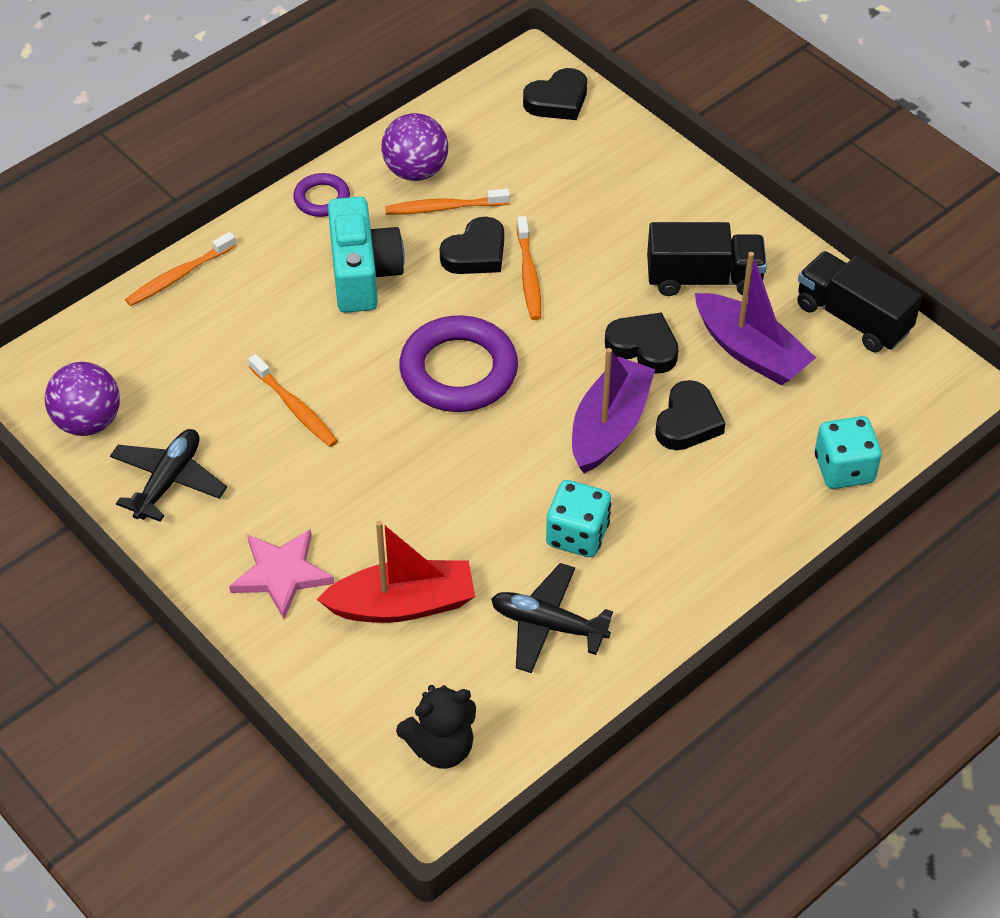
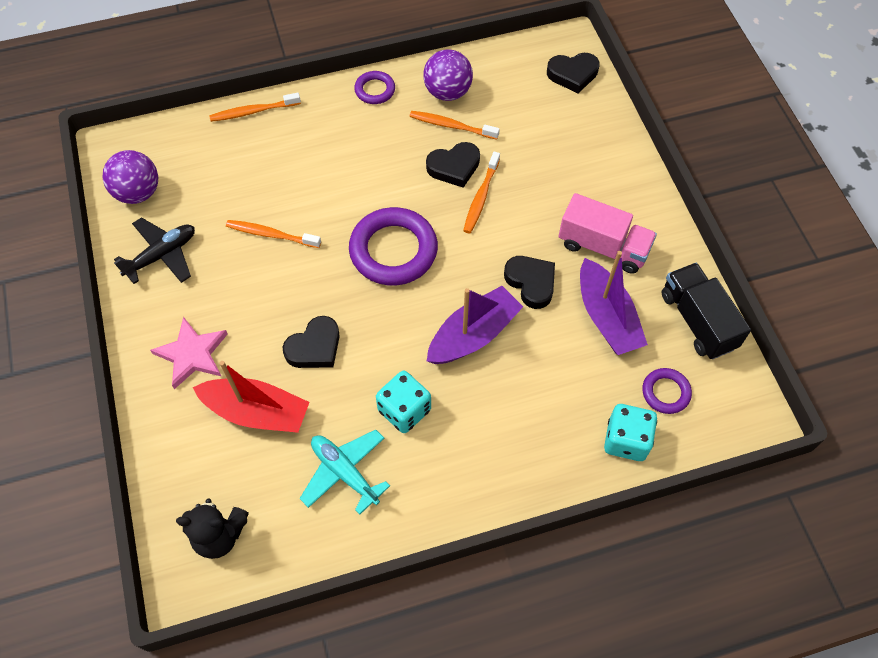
camera: 25 degrees right, 10 degrees up
(295, 407) = (271, 234): orange toothbrush -> orange toothbrush turned 120 degrees clockwise
(363, 274) = (370, 154): turquoise camera -> none
(548, 625) = (345, 472): black plane -> turquoise plane
(688, 422) = (531, 354): black heart -> black heart (315, 347)
(703, 278) = (603, 246): black truck -> pink truck
(859, 404) = (665, 392): none -> purple ring

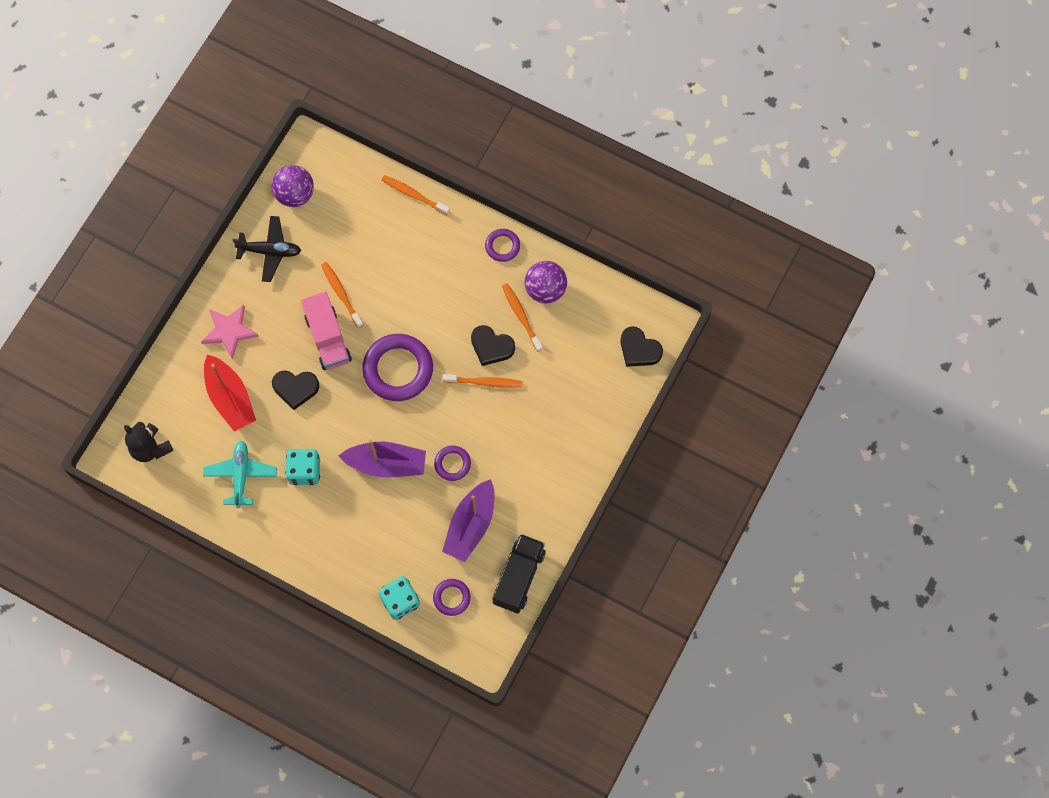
camera: 45 degrees right, 10 degrees up
(481, 197) = (485, 382): orange toothbrush -> orange toothbrush turned 150 degrees counterclockwise
(531, 283) = (452, 464): black heart -> purple ring
(603, 246) = (519, 482): pink truck -> pink truck (328, 338)

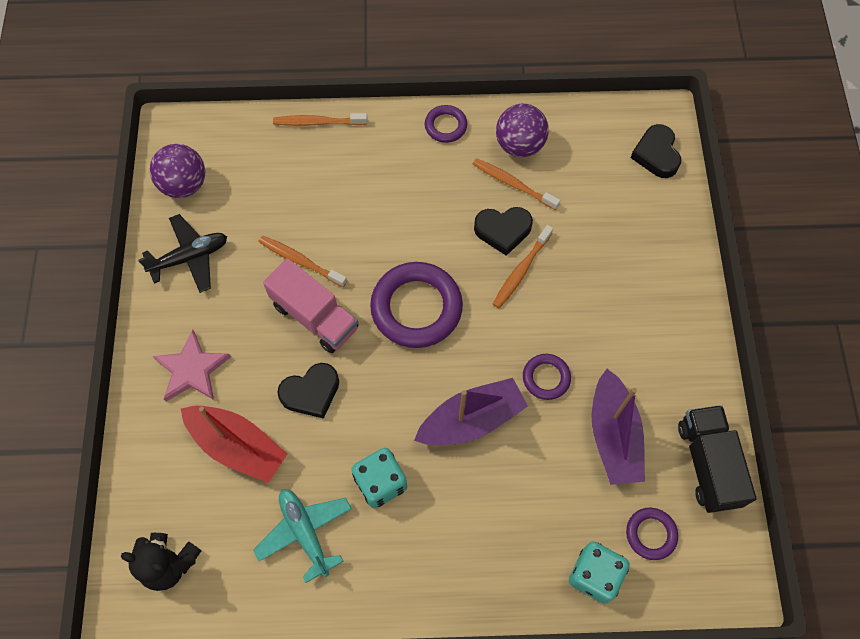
camera: 30 degrees left, 5 degrees down
(485, 382) = (521, 271): orange toothbrush -> orange toothbrush turned 150 degrees clockwise
(639, 350) = (656, 154): black heart -> black heart turned 75 degrees clockwise

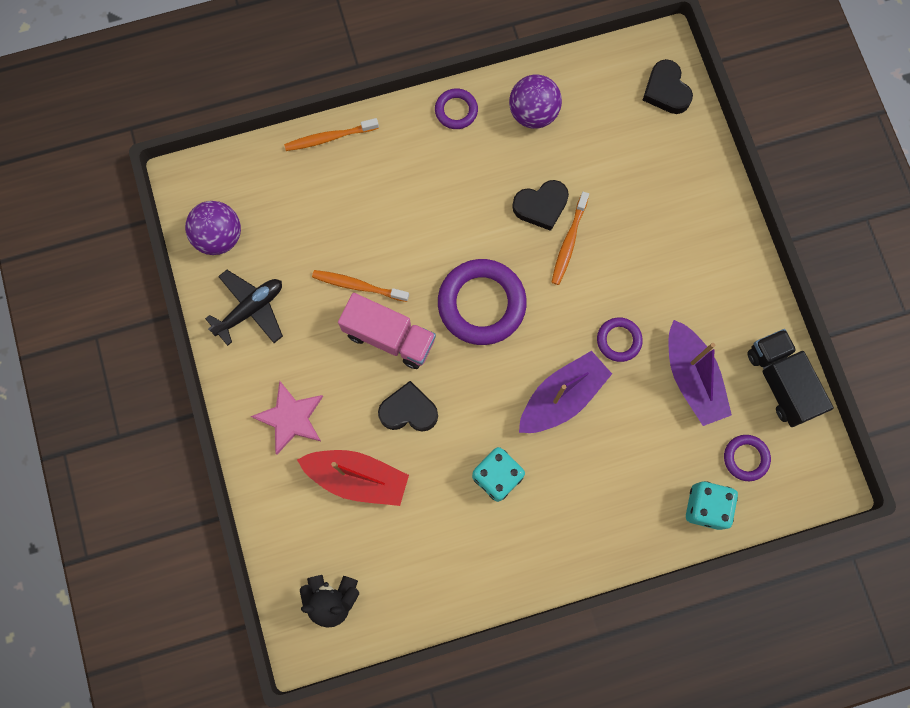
camera: 15 degrees left, 10 degrees up
(305, 532) = (443, 539): turquoise plane -> none
(311, 392) = (408, 410): black heart -> black heart turned 135 degrees counterclockwise
(513, 184) = (538, 156): orange toothbrush -> none

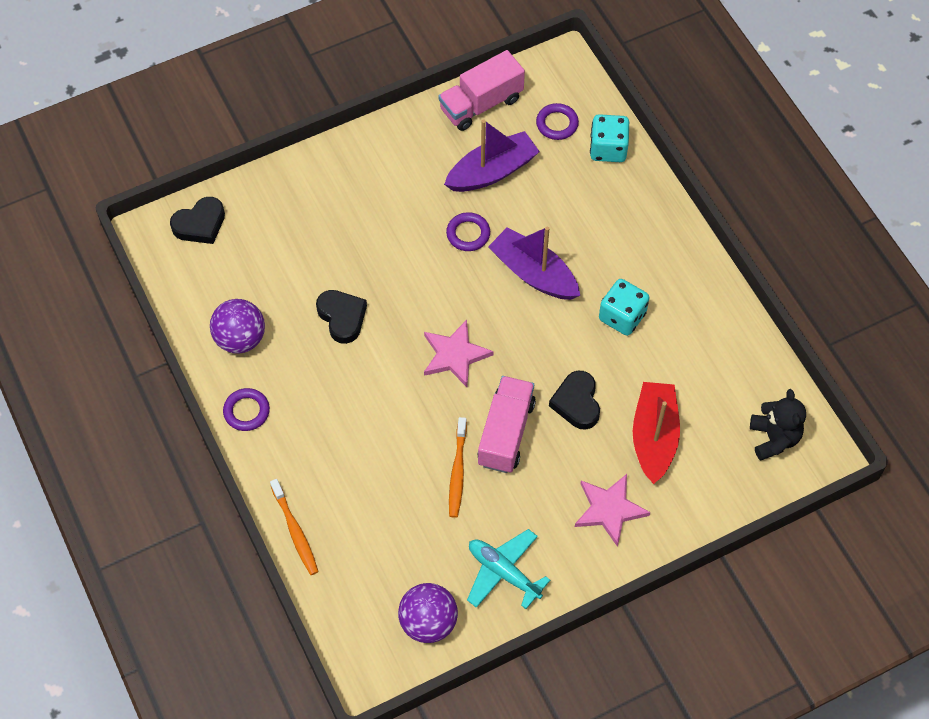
camera: 100 degrees left, 15 degrees down
(250, 309) = (503, 572): black plane -> turquoise plane
(481, 304) = (455, 355): purple ring -> pink star
(569, 242) = (376, 288): orange toothbrush -> none
(781, 382) = (481, 104): black truck -> pink truck

